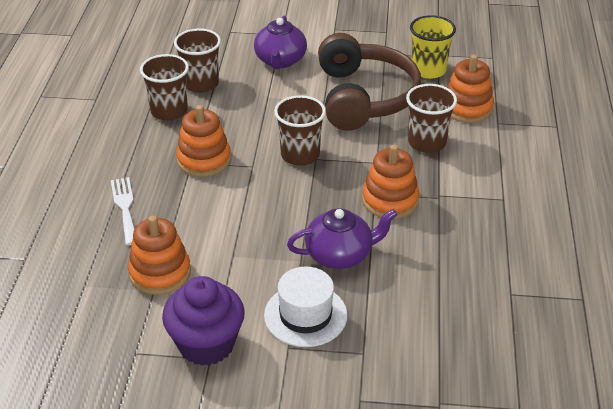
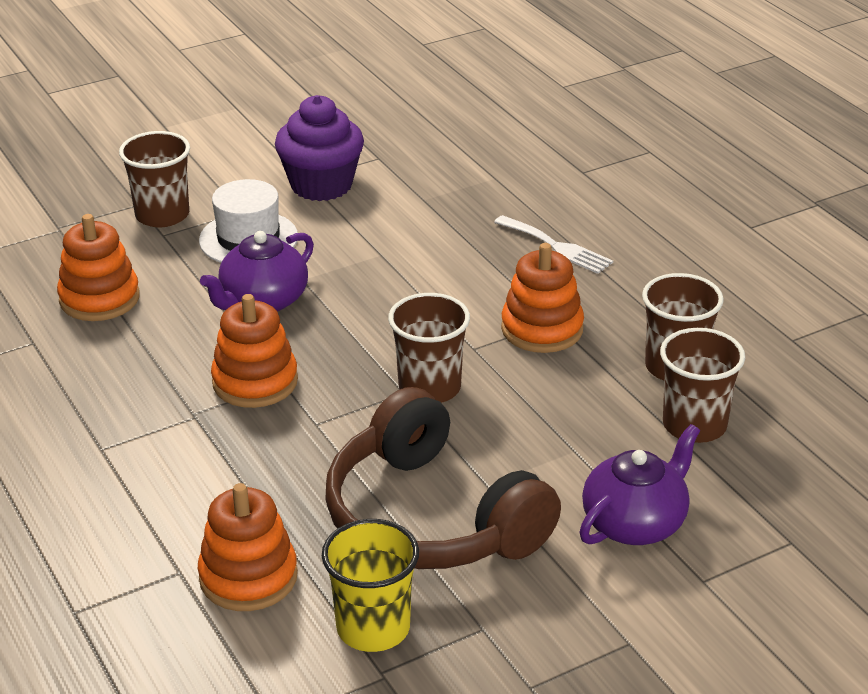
camera: 145 degrees right, 5 degrees down
(160, 273) = (436, 213): orange stacking toy -> orange stacking toy (99, 298)
(280, 61) = (635, 523): purple teapot -> purple teapot turned 75 degrees clockwise
(427, 142) = (268, 485): brown cup -> brown cup (162, 215)

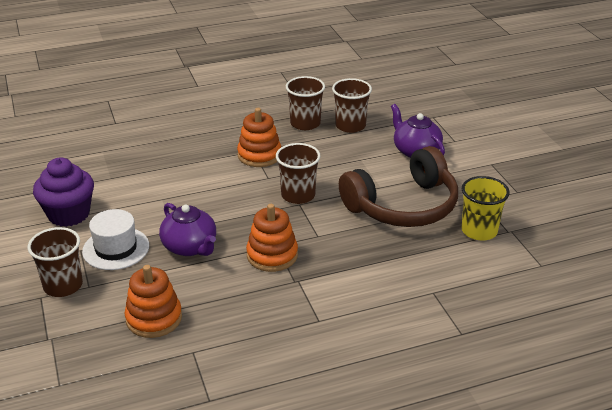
camera: 80 degrees left, 0 degrees up
(248, 577) = (440, 268): orange stacking toy -> none
(556, 247) = (186, 141): white fork -> none

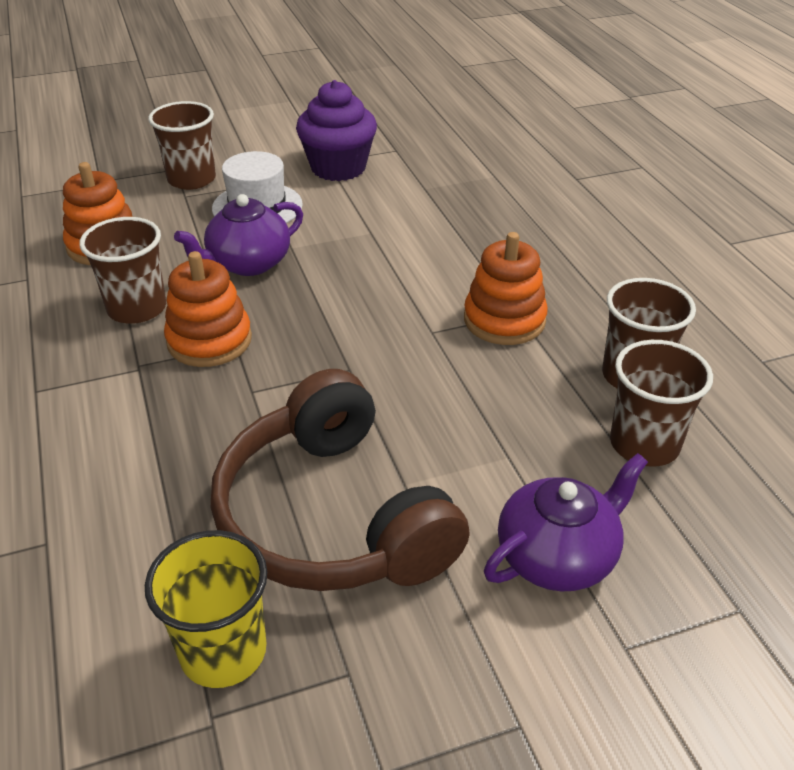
camera: 90 degrees right, 5 degrees up
(298, 195) = (376, 367): brown cup -> brown cup (137, 308)

